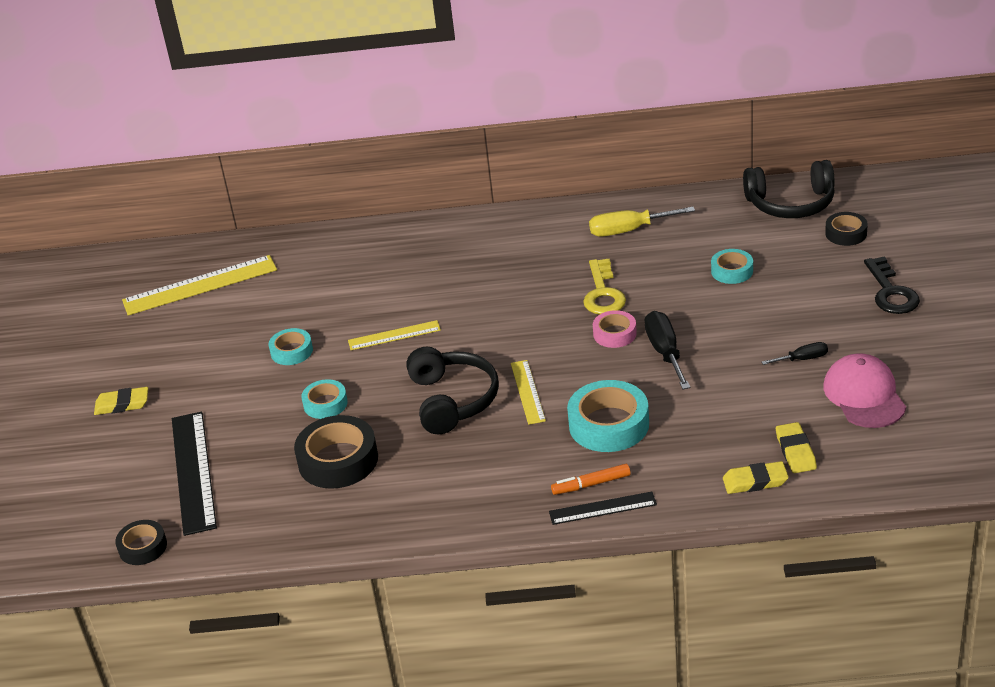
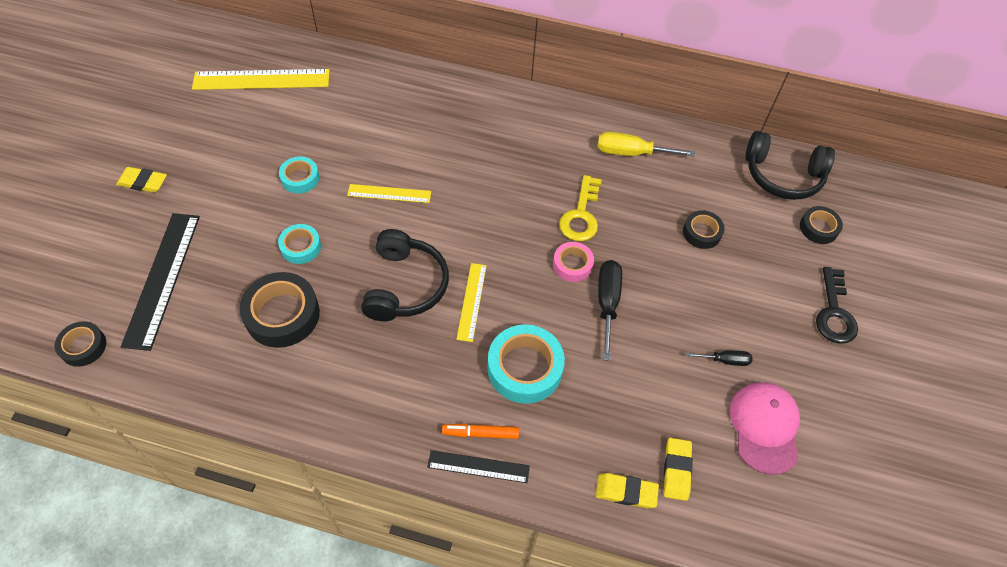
camera: 10 degrees right, 20 degrees up
(732, 271) = (702, 232): turquoise tape -> black tape

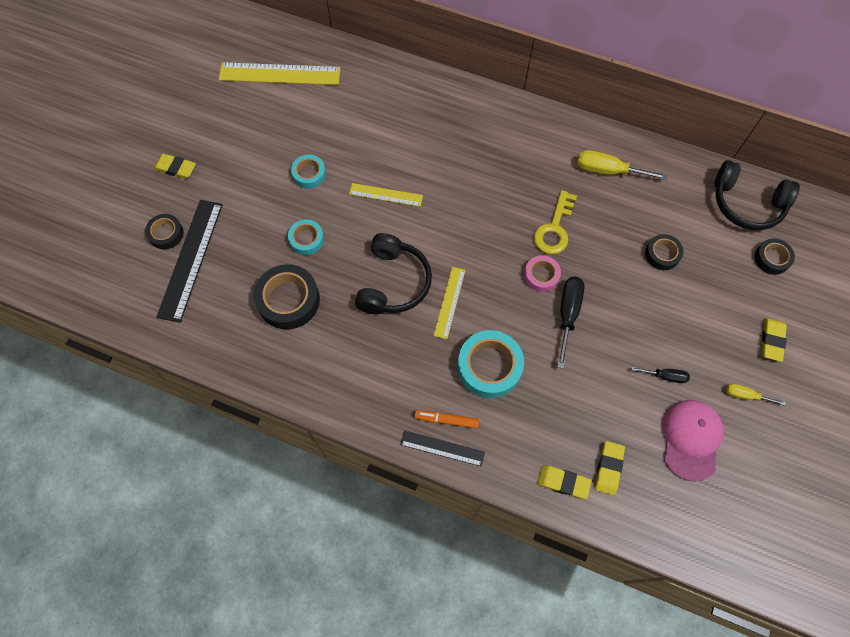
camera: 10 degrees right, 10 degrees up
(83, 346) = (126, 314): black tape -> black tape (166, 234)
(816, 373) = (745, 395): none -> yellow screwdriver
(834, 312) = (771, 340): black key -> yellow eraser

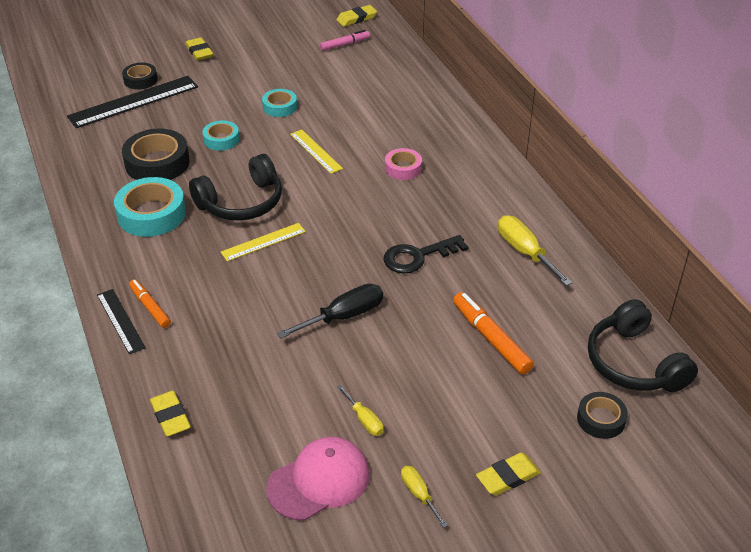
camera: 45 degrees right, 25 degrees down
(279, 74) = (345, 44): yellow ruler -> pink marker
(489, 367) = (231, 301): turquoise tape -> turquoise tape (151, 214)
(541, 275) = (360, 277): pink tape -> pink tape (403, 168)
(554, 228) = (418, 256): yellow key -> black key
(608, 468) = (219, 439): yellow eraser -> yellow eraser (356, 18)
(662, 254) = (491, 338): black tape -> orange marker
(665, 376) = (364, 420): black screwdriver -> yellow screwdriver

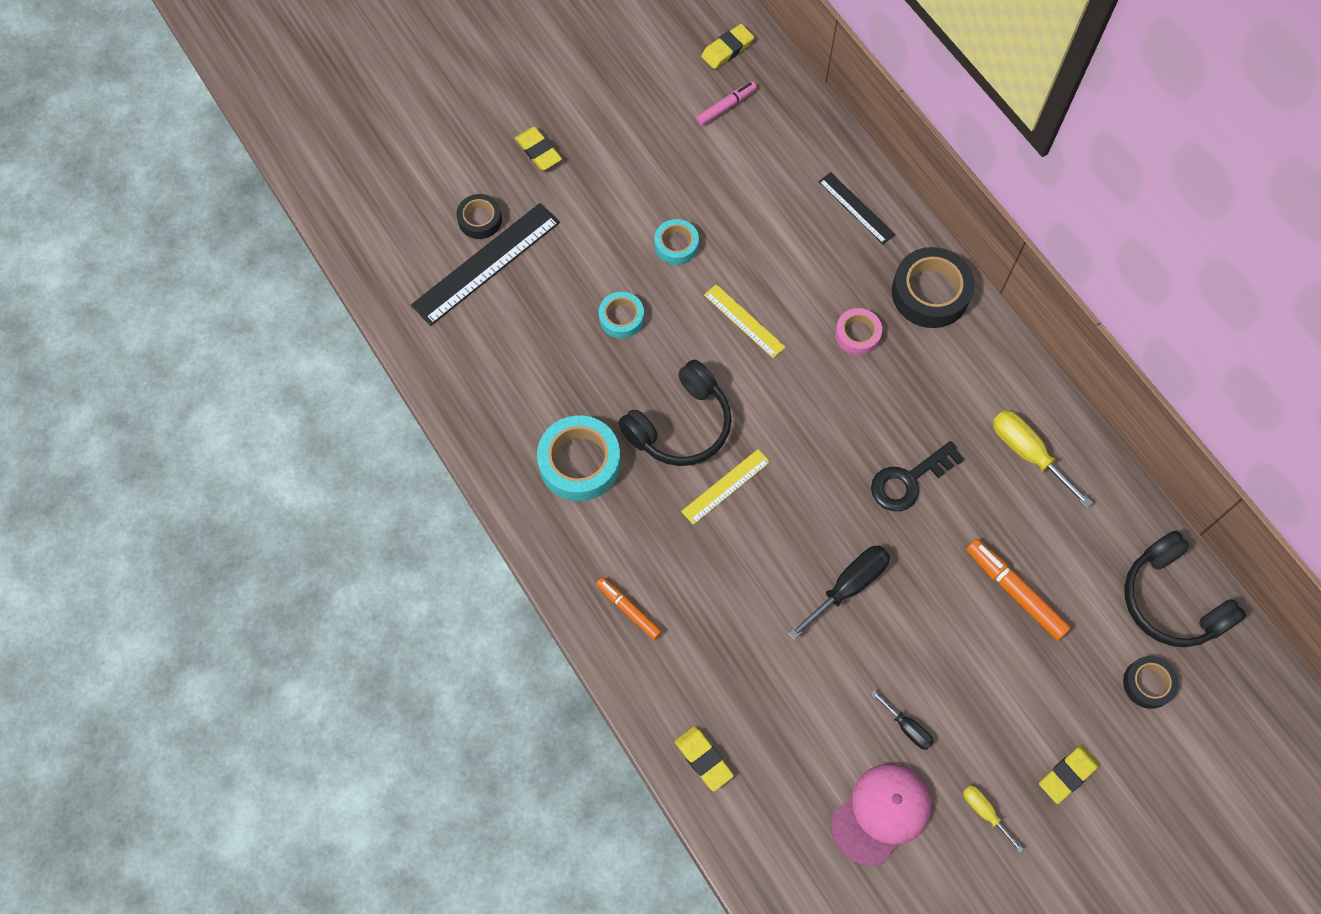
camera: 10 degrees left, 25 degrees up
(120, 321) = (603, 635): black ruler -> black ruler (856, 208)
(157, 163) = (556, 373): black tape -> black tape (930, 293)
(364, 420) = (907, 727): yellow screwdriver -> black screwdriver

